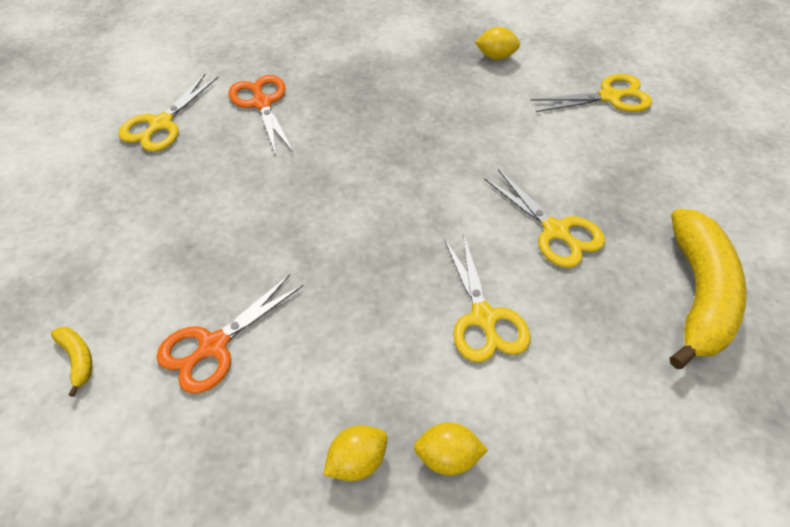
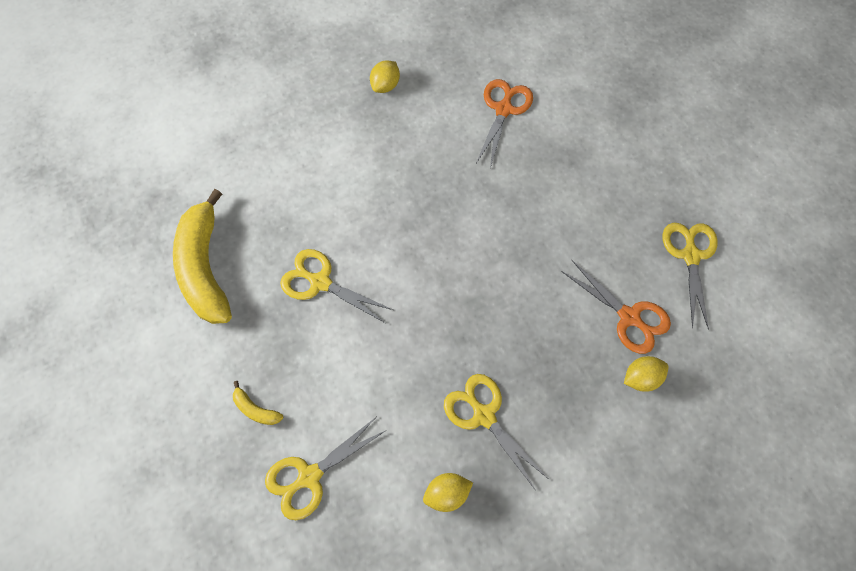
camera: 155 degrees right, 15 degrees up
(77, 359) = (572, 73): yellow banana -> yellow banana (255, 409)
(448, 458) = (338, 105): yellow lemon -> yellow lemon (641, 378)
(484, 318) = (349, 191): yellow scissors -> yellow scissors (484, 415)

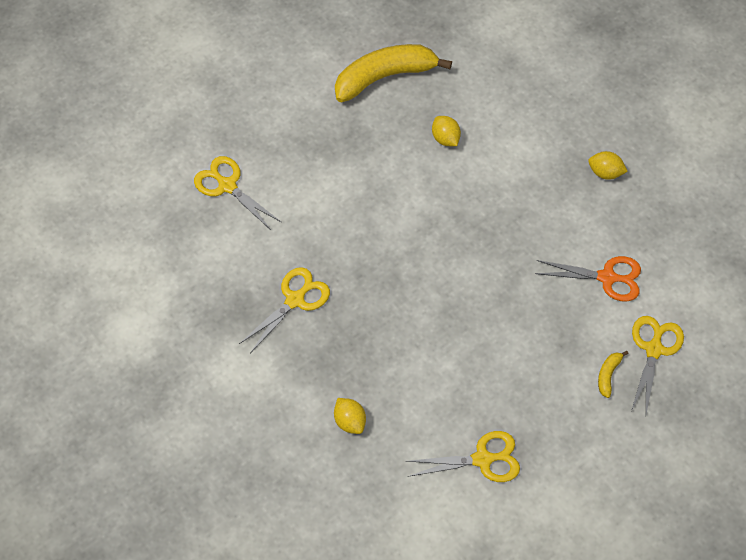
camera: 80 degrees right, 5 degrees down
(255, 409) = (273, 139): yellow banana -> yellow banana (608, 375)
(320, 282) = (389, 160): yellow scissors -> yellow scissors (654, 349)
(447, 494) = (227, 282): yellow lemon -> yellow lemon (445, 138)
(629, 317) = (407, 407): orange scissors -> none

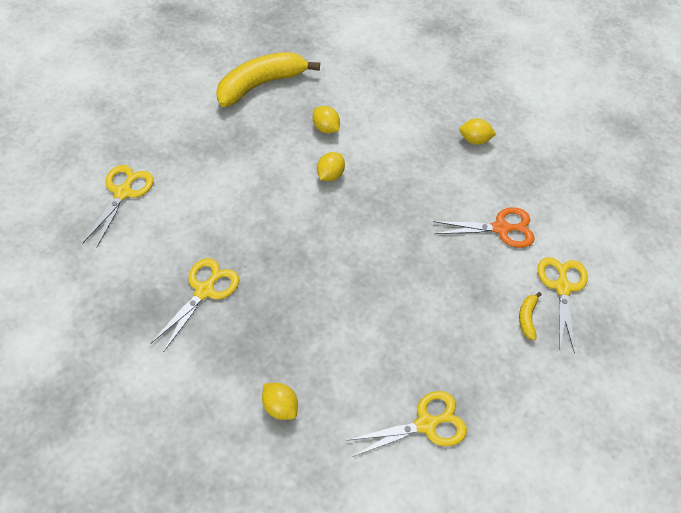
camera: 15 degrees left, 5 degrees down
(227, 186) = (123, 193): yellow scissors -> yellow scissors turned 75 degrees clockwise
(440, 193) = (330, 175): none -> yellow lemon

